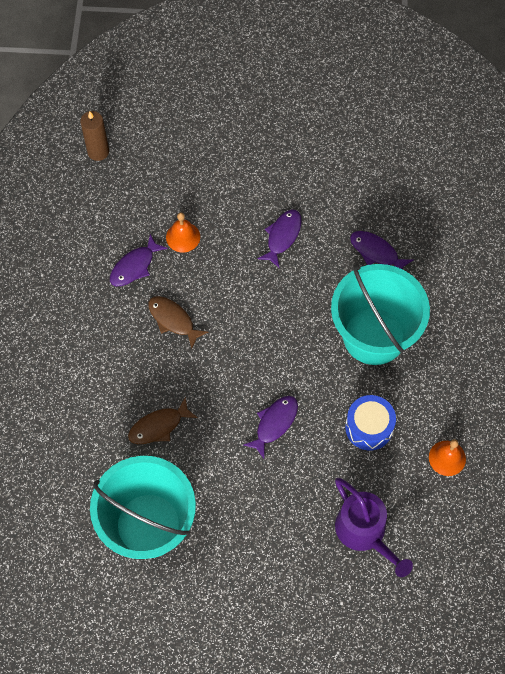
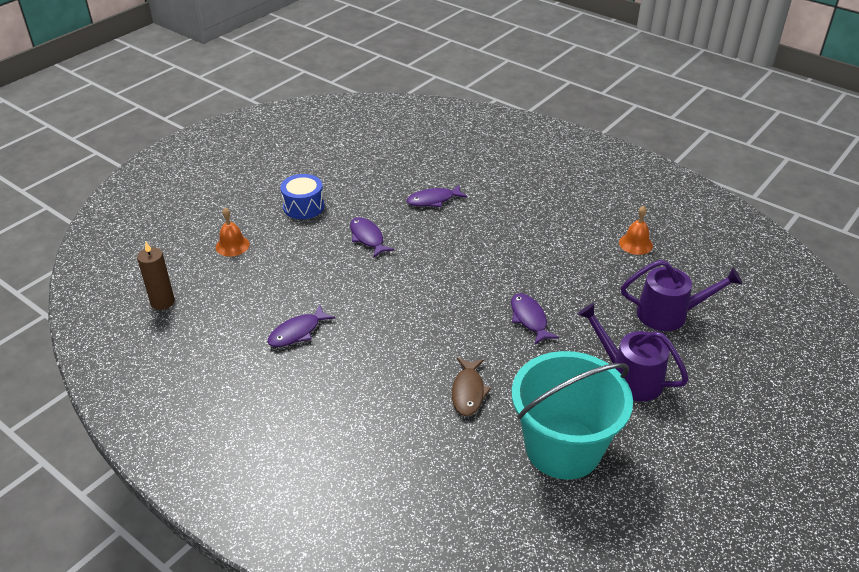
camera: 55 degrees left, 25 degrees down
(134, 266) = (297, 332): purple fish -> purple fish turned 60 degrees clockwise
(173, 320) = (375, 333): brown fish -> none
(183, 237) = (304, 290): orange bell -> orange bell (232, 245)
(260, 536) = (629, 377): none -> purple watering can
(369, 427) = (577, 270): blue drum -> blue drum (303, 206)
(374, 336) = (501, 232): turquoise bucket -> none

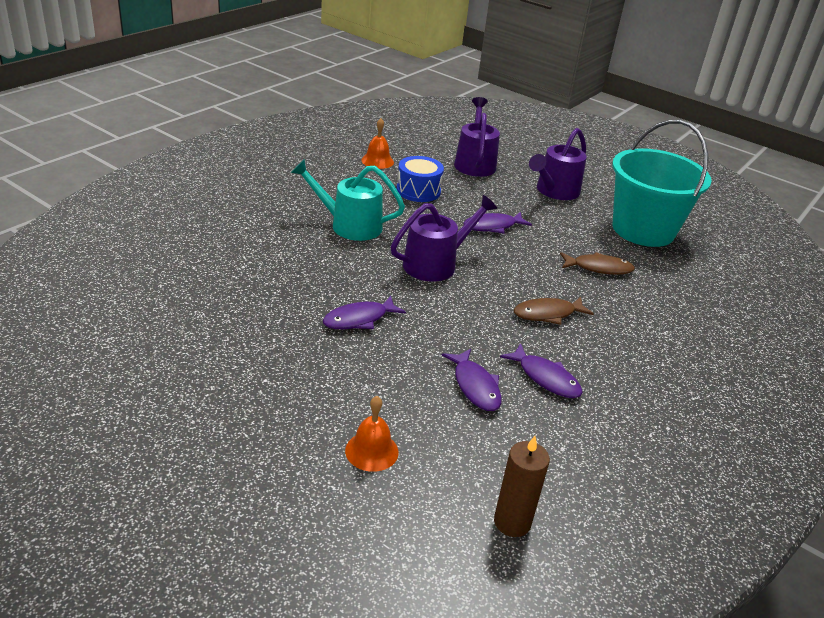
camera: 95 degrees left, 5 degrees down
(303, 206) = (278, 377): blue drum -> blue drum (418, 191)
(384, 343) = (548, 314): none -> brown fish
(433, 200) = (283, 265): purple fish -> purple fish (475, 386)
(451, 278) = (435, 264): none -> purple watering can
(502, 230) = (350, 225): none -> turquoise watering can

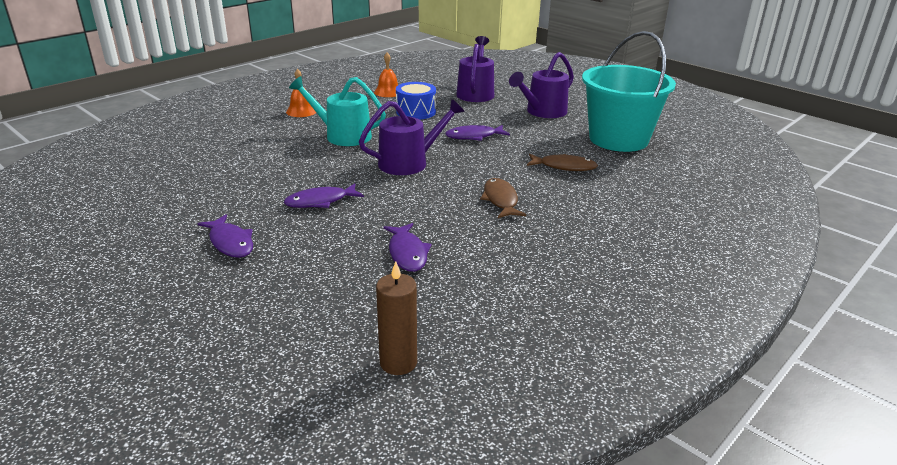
camera: 10 degrees right, 5 degrees down
(371, 451) = (286, 300): orange bell -> orange bell (301, 111)
(545, 378) = (479, 248): purple fish -> purple fish (230, 243)
(548, 314) = (501, 200): brown fish -> brown fish turned 90 degrees clockwise

